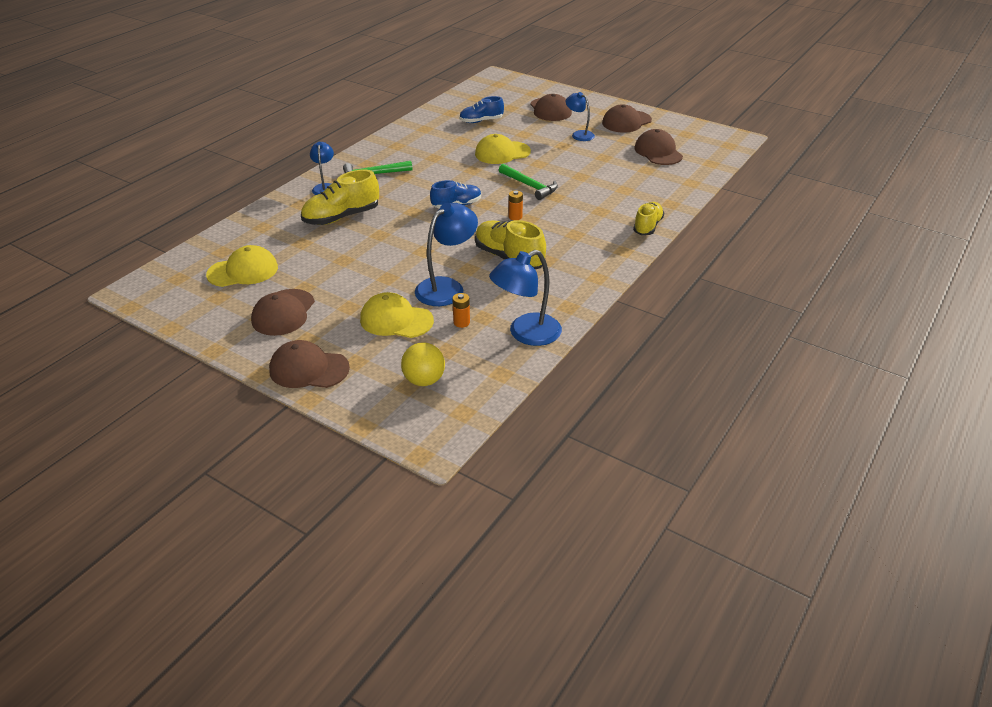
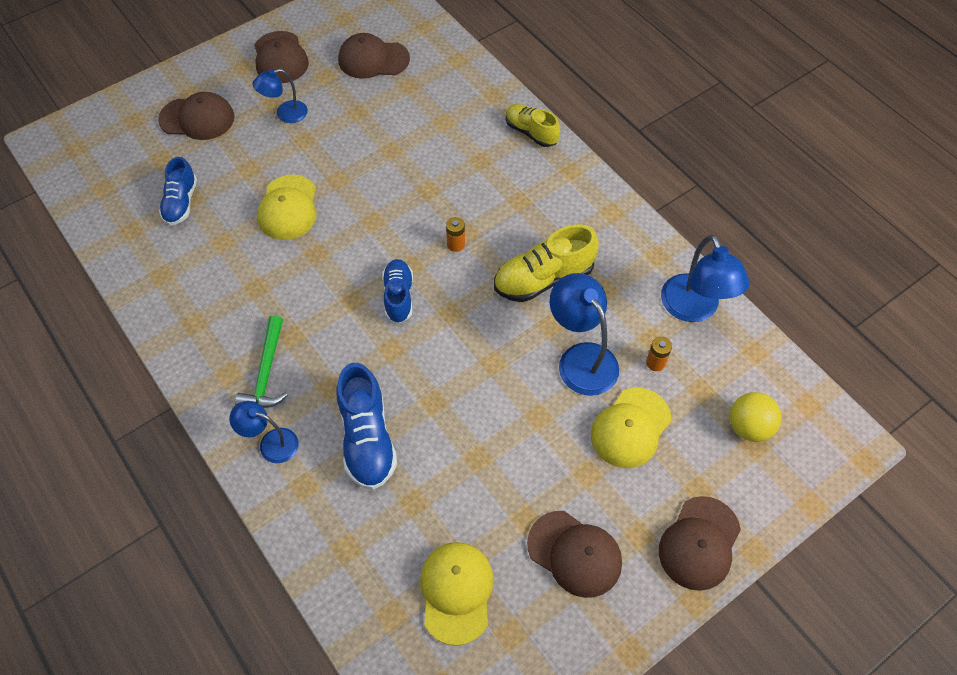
camera: 70 degrees left, 20 degrees up
(341, 217) = (367, 438): yellow shoe -> blue shoe
(529, 186) = (390, 207): green hammer -> none

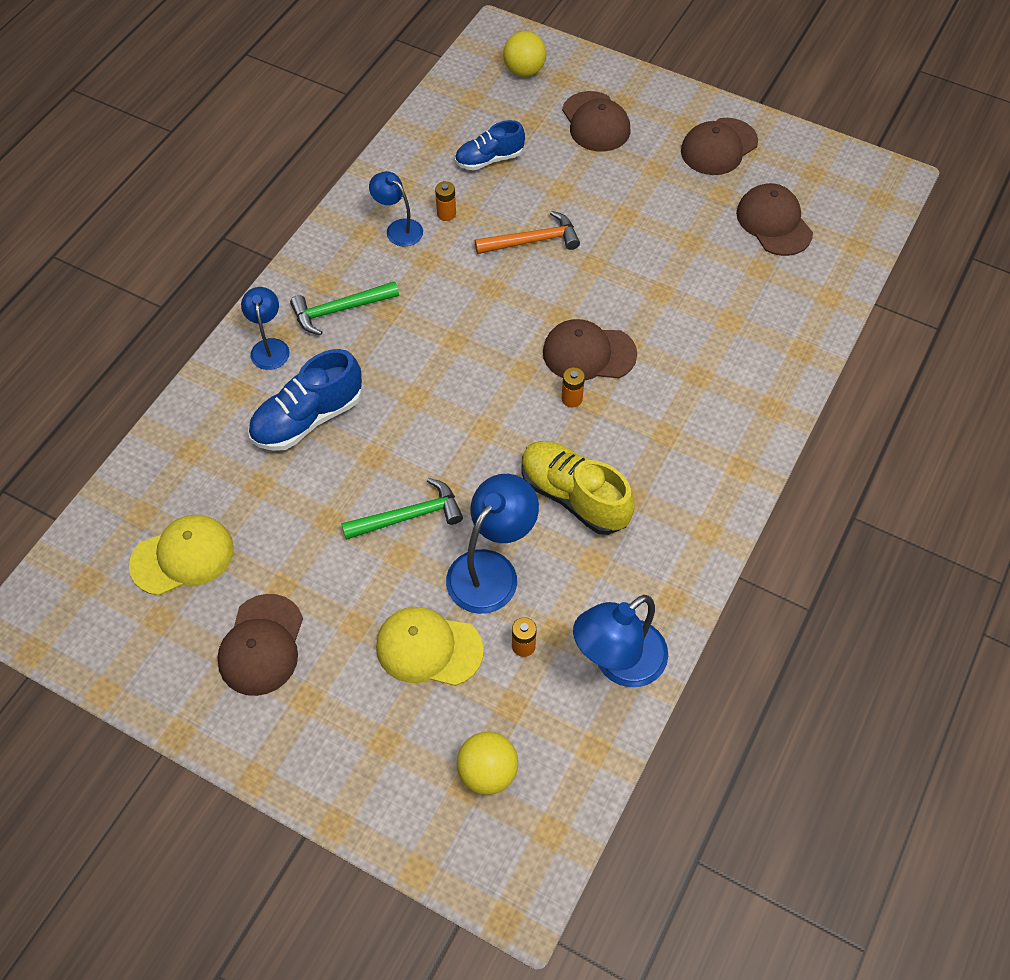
camera: 65 degrees right, 0 degrees up
(104, 141) = (524, 71): none -> yellow ball
(217, 255) = (446, 214): none -> orange battery
(285, 114) = (647, 185): blue lamp -> blue lamp (398, 228)
(288, 208) = (533, 241): yellow cap -> orange hammer
(398, 296) = (479, 376): blue shoe -> none
(505, 397) = (409, 516): none -> green hammer
(531, 132) = (771, 407): yellow shoe -> none
(699, 543) = (321, 762): brown cap -> brown cap (588, 353)

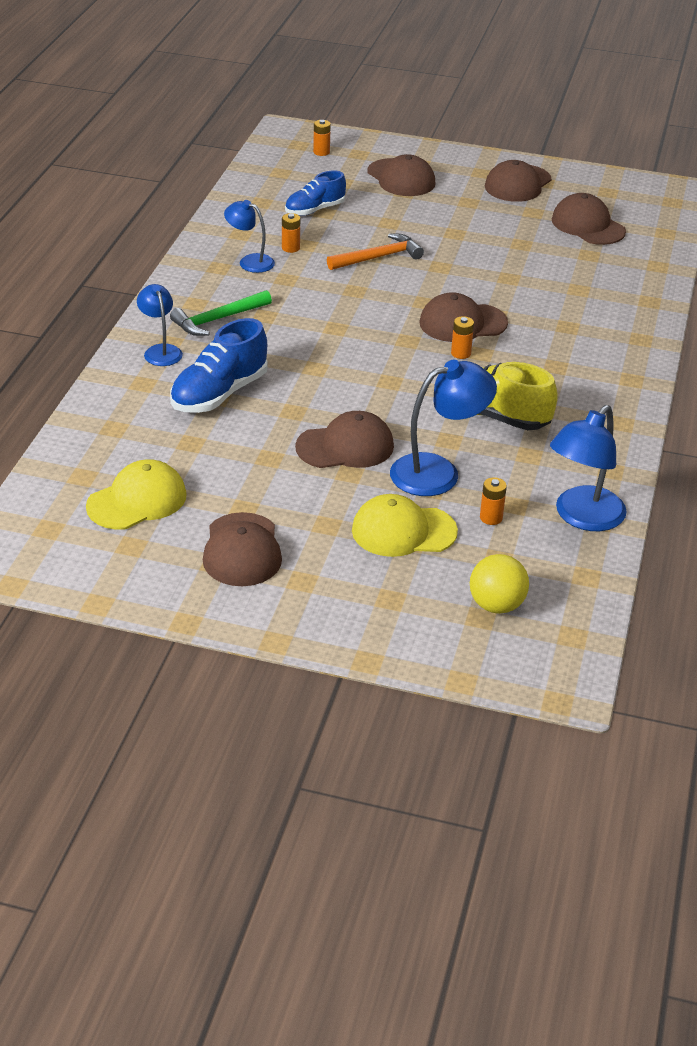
camera: 15 degrees left, 20 degrees down
(409, 516) = (345, 446): green hammer -> brown cap
(491, 569) = (438, 472): blue lamp -> blue lamp turned 45 degrees clockwise
(524, 71) = (321, 152): yellow ball -> orange battery

